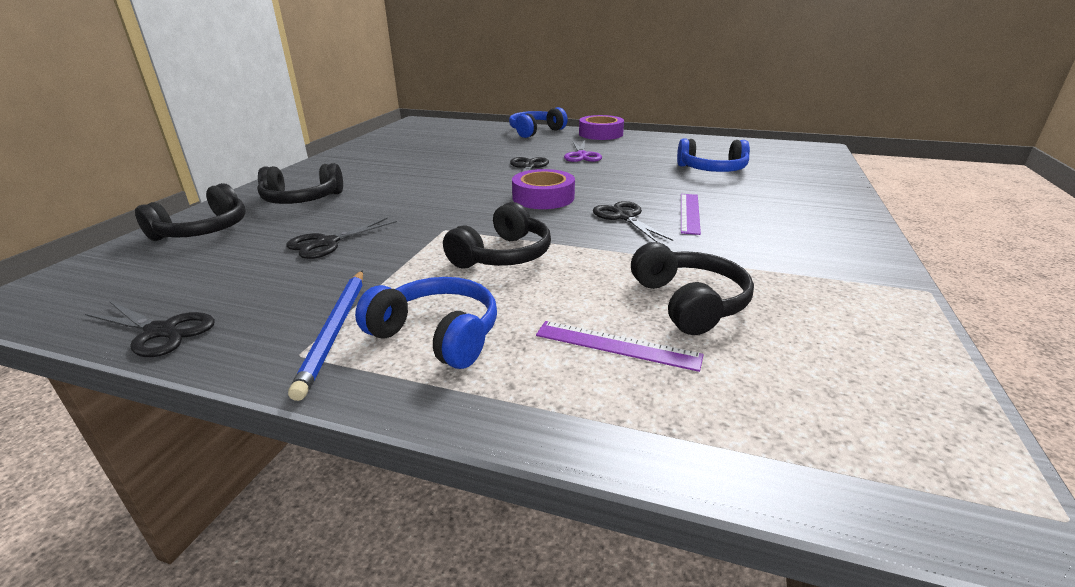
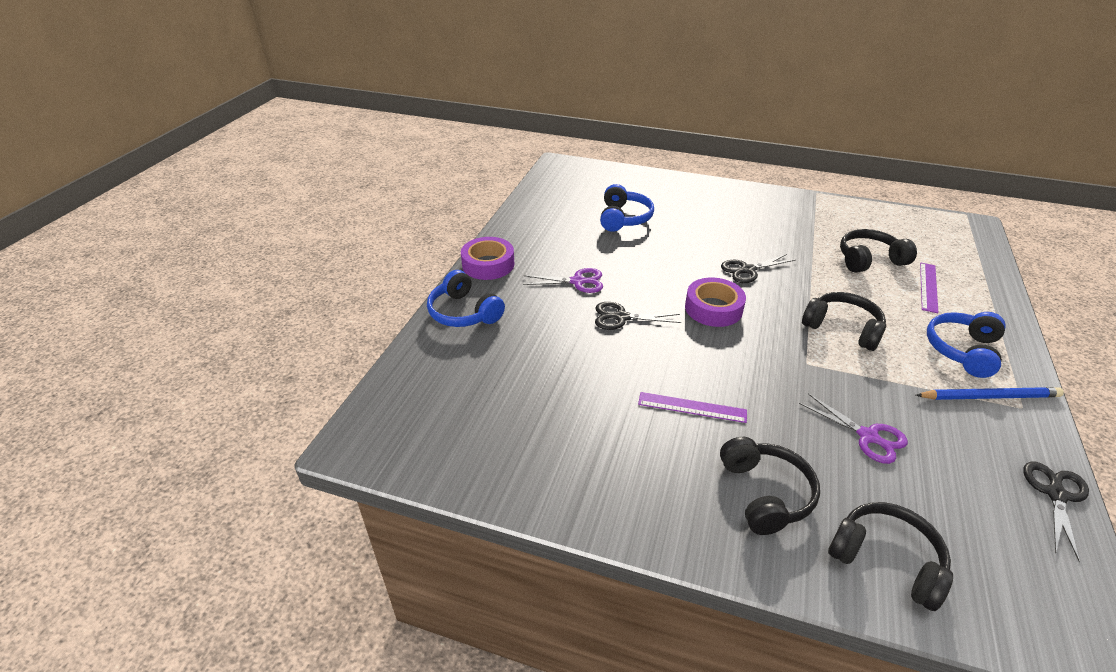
camera: 90 degrees left, 10 degrees up
(327, 243) = (868, 436): black scissors -> purple scissors
(689, 213) = (730, 242): purple ruler -> purple ruler (692, 407)

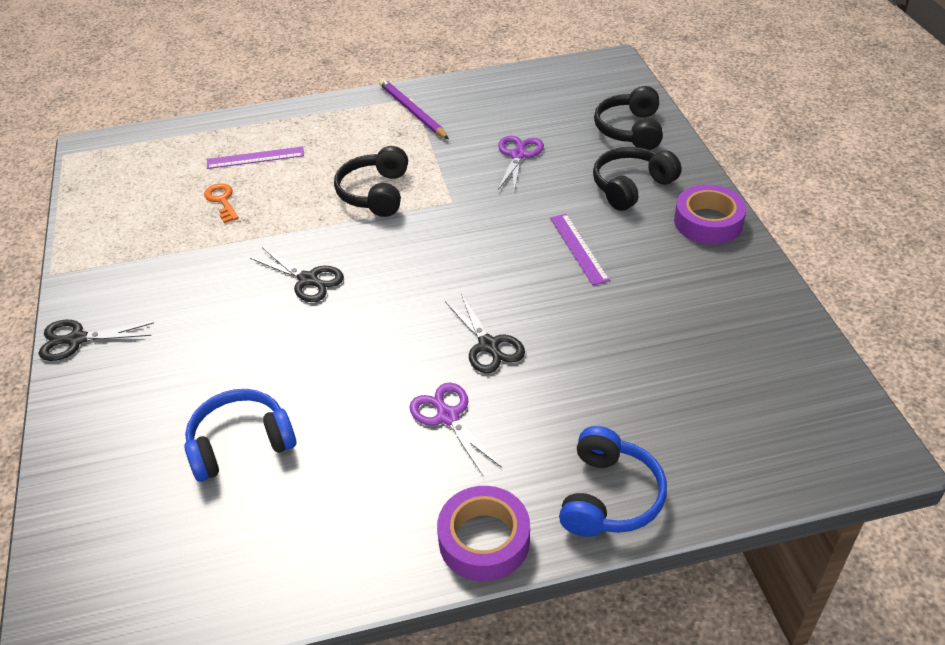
camera: 120 degrees left, 5 degrees up
(713, 308) = (410, 282): purple tape -> purple tape (708, 222)
(869, 260) = (222, 200): black headphones -> orange key
(962, 350) = (356, 129): blue headphones -> none
(989, 396) = (412, 111): blue pencil -> purple pencil
(1056, 494) = (499, 80): black scissors -> black scissors (77, 339)

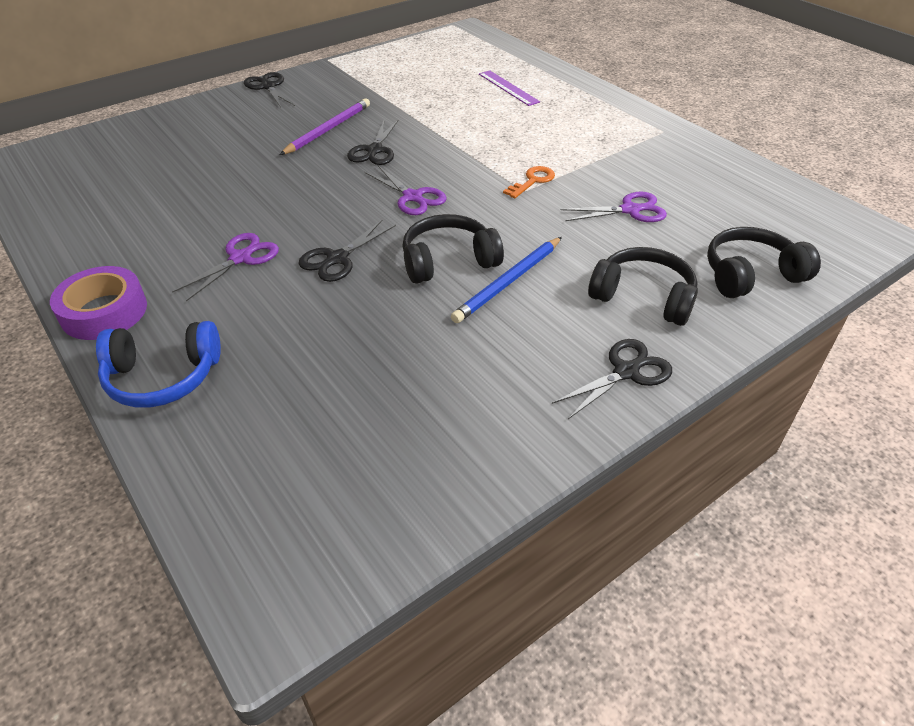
camera: 65 degrees right, 0 degrees up
(222, 200) = (445, 90): orange key -> orange key (532, 181)
(240, 443) = (187, 173): blue headphones -> none
(375, 193) = (506, 150): black headphones -> black headphones (448, 261)
(412, 111) = (641, 136): purple pencil -> purple pencil (328, 129)
(416, 273) = (412, 197): none -> purple scissors
(578, 248) = (508, 282): purple ruler -> blue pencil
(708, 222) = (626, 372): purple tape -> black scissors

